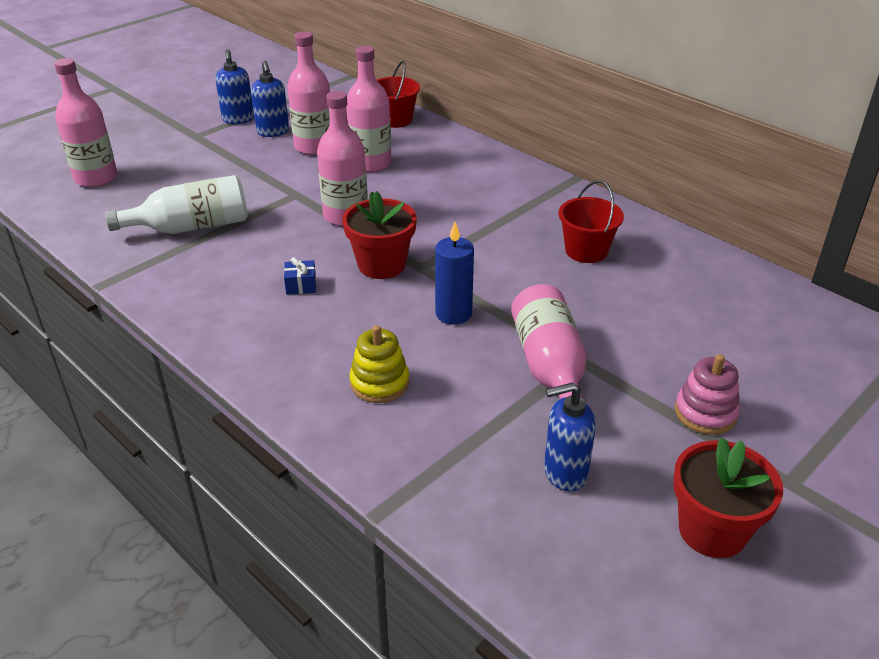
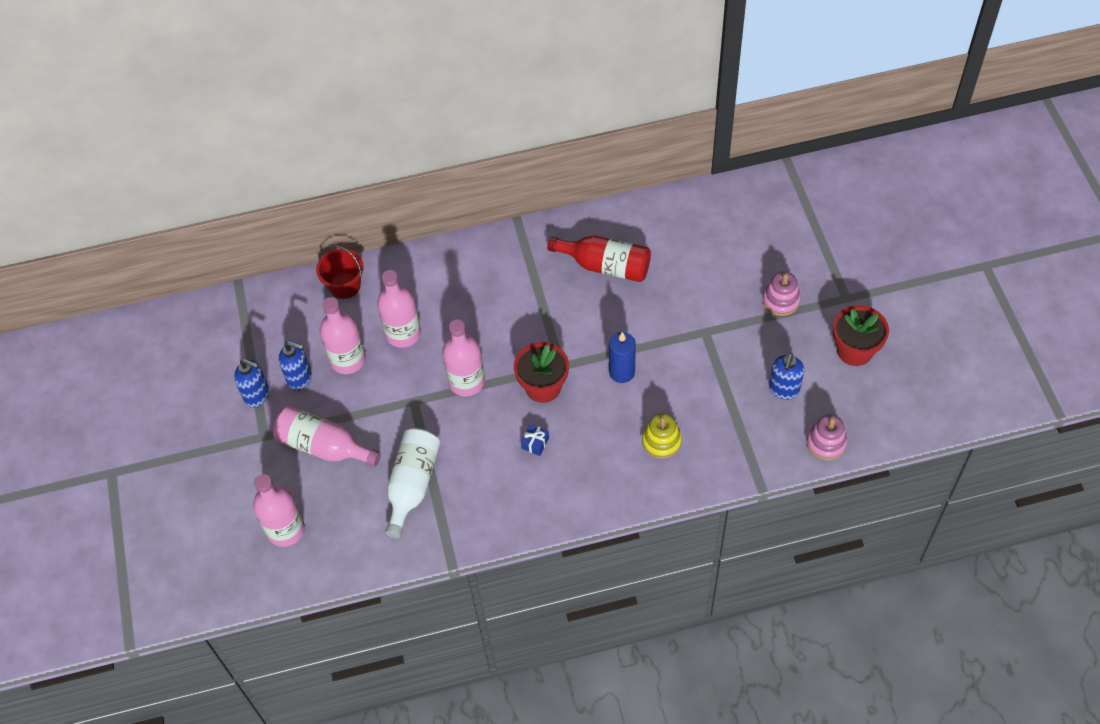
camera: 55 degrees left, 20 degrees up
(514, 562) = (826, 443): none -> pink stacking toy
(549, 367) = (701, 350): pink bottle -> pink bottle (324, 446)
(586, 251) = (605, 266): red bucket -> red bottle

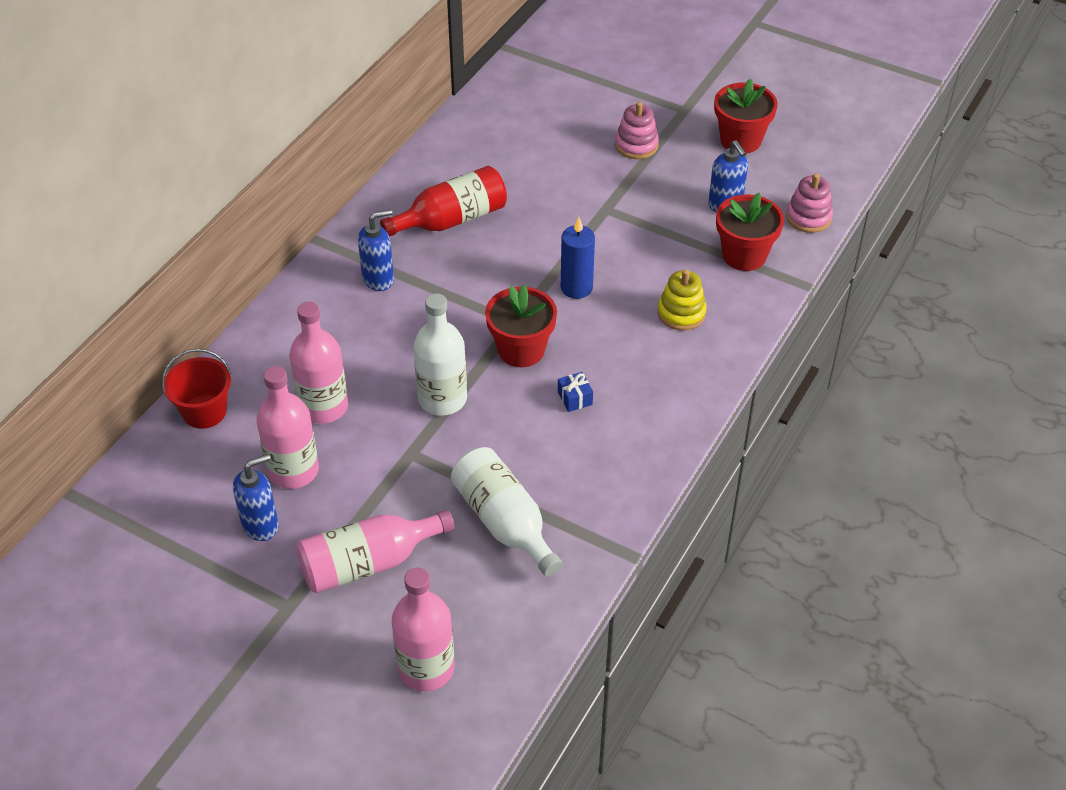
camera: 50 degrees left, 10 degrees down
(257, 395) = (231, 576): blue soap dispenser -> blue soap dispenser (378, 279)
(466, 381) = (442, 399): pink bottle -> white bottle
(749, 435) = (744, 255): none -> red flower pot

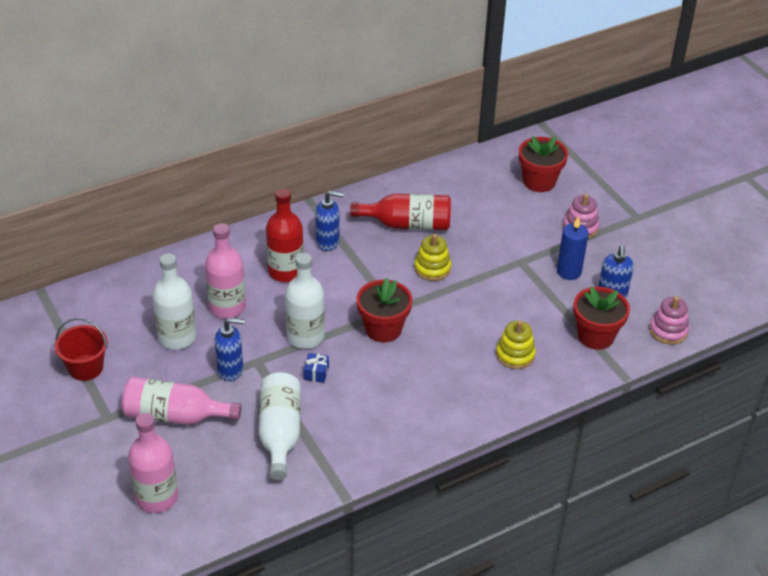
camera: 30 degrees right, 5 degrees down
(204, 411) = (154, 276): red bucket -> red bucket (85, 368)
(261, 525) = (131, 361): blue soap dispenser -> blue soap dispenser (230, 370)
(293, 470) = (177, 337): pink bottle -> white bottle
(358, 334) = (285, 271): none -> red bottle
(518, 258) = (432, 268): none -> yellow stacking toy
(575, 398) = (392, 377): blue gift -> blue gift (316, 373)
(576, 288) = (455, 305): blue candle -> blue candle (569, 272)
(740, 140) = (662, 255): red flower pot -> red flower pot (539, 181)

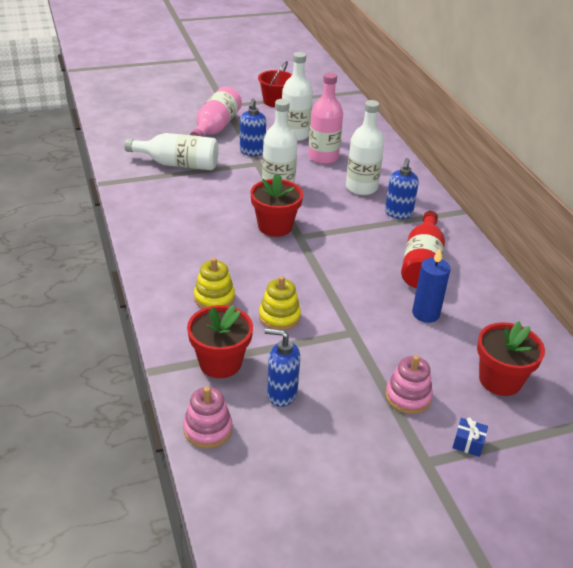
camera: 100 degrees right, 5 degrees down
(157, 497) = (146, 116): pink bottle -> none
(285, 271) = (361, 187): red bottle -> white bottle
(316, 373) = (234, 187): blue gift -> blue gift (468, 443)
(432, 268) = (352, 268): yellow stacking toy -> yellow stacking toy (279, 316)
(569, 272) = (329, 367): blue candle -> blue candle (425, 314)

